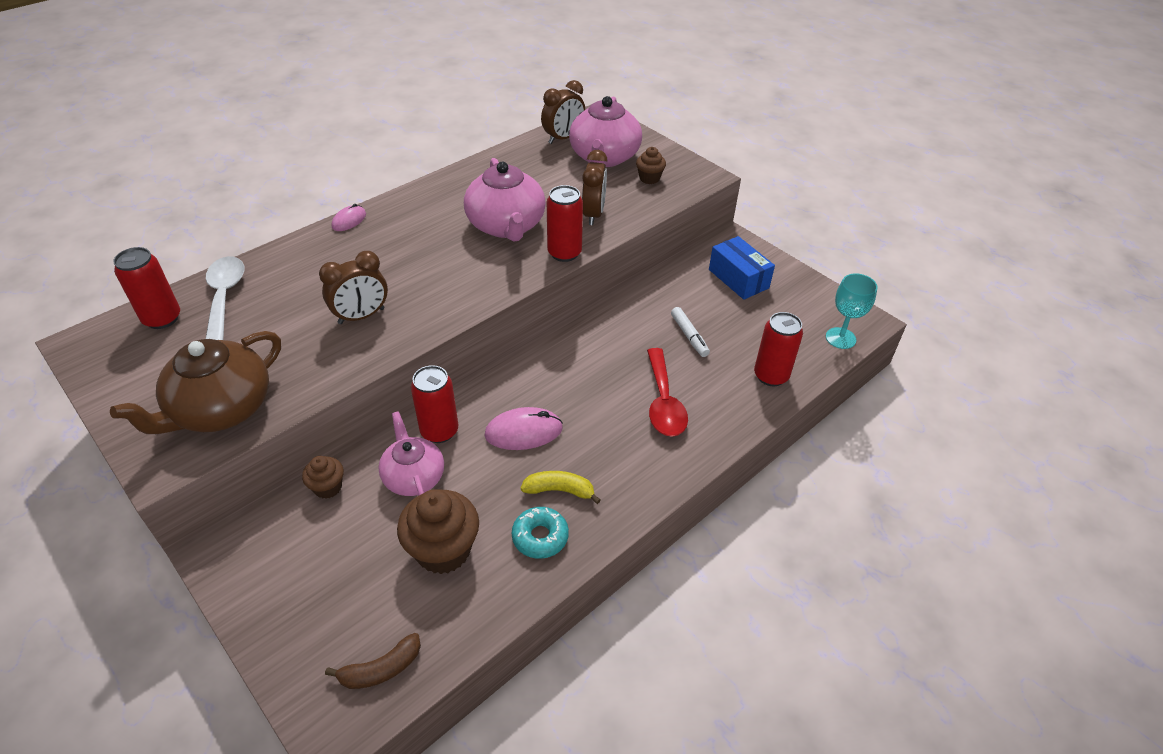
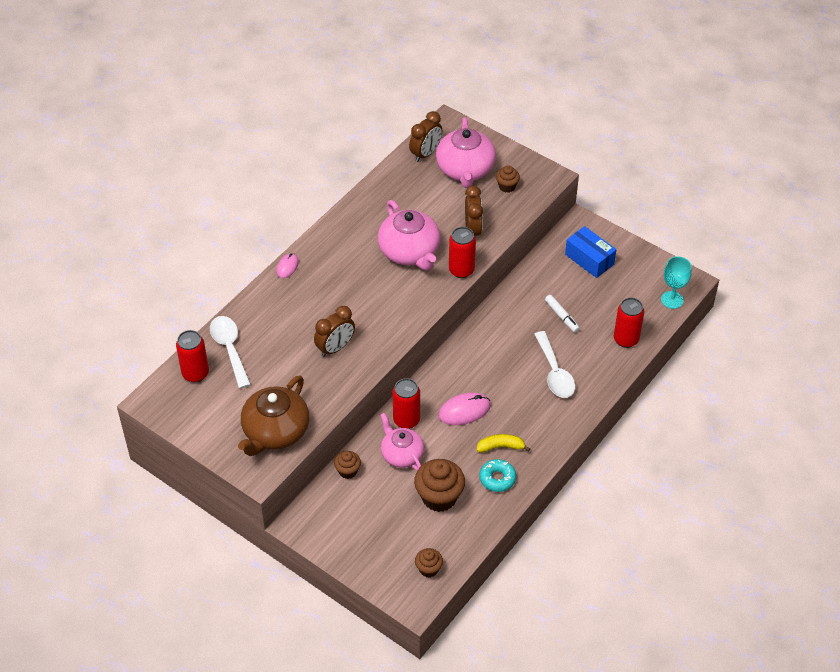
camera: 10 degrees left, 5 degrees up
(381, 669) = (428, 569): brown banana -> brown cupcake
(663, 402) = (554, 372): red spoon -> white spoon

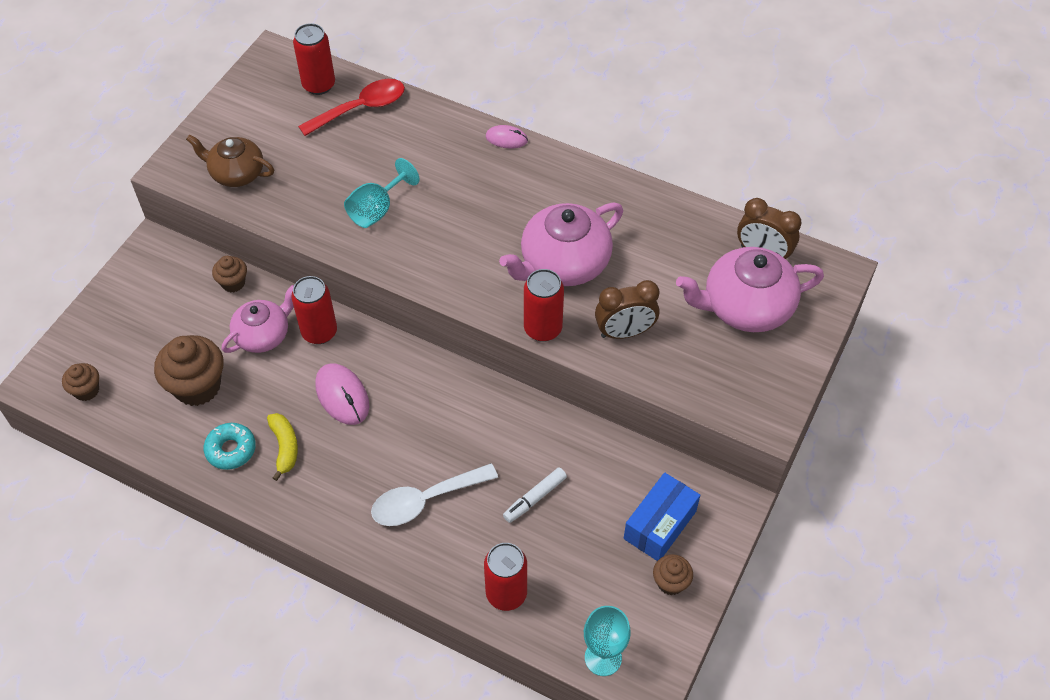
camera: 80 degrees right, 5 degrees up
(230, 349) = (360, 108): white spoon -> red spoon
(275, 432) = (236, 173): brown teapot -> brown teapot, size x0.65
(335, 348) = (377, 209): brown clock -> turquoise goblet
(507, 186) = (727, 364): brown cupcake -> brown cupcake (670, 582)

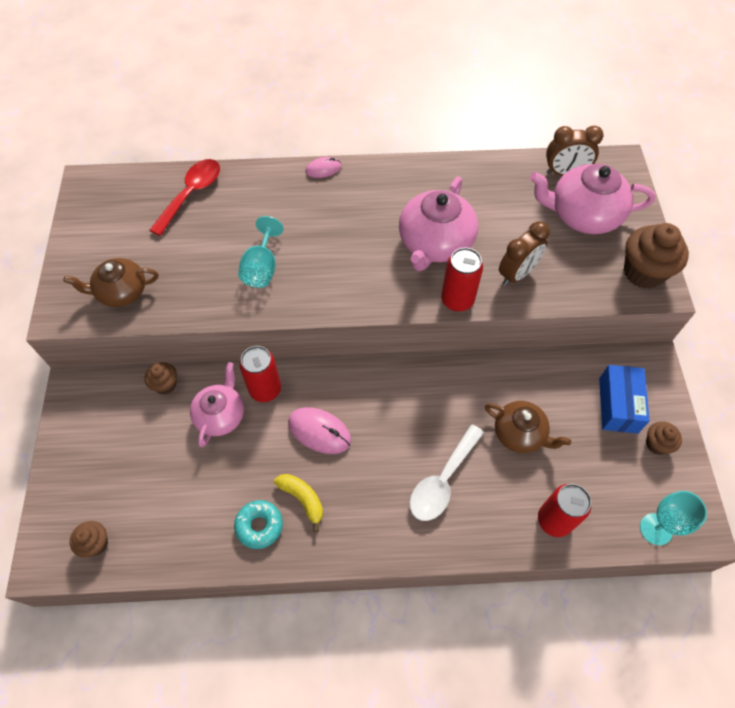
camera: 30 degrees left, 5 degrees up
(197, 386) = (193, 487): brown cupcake -> brown cupcake (643, 272)
(319, 85) = (143, 190): red can -> none
(535, 498) = (520, 433): white marker -> brown teapot
(746, 307) = (583, 215): pink teapot -> pink teapot turned 45 degrees clockwise

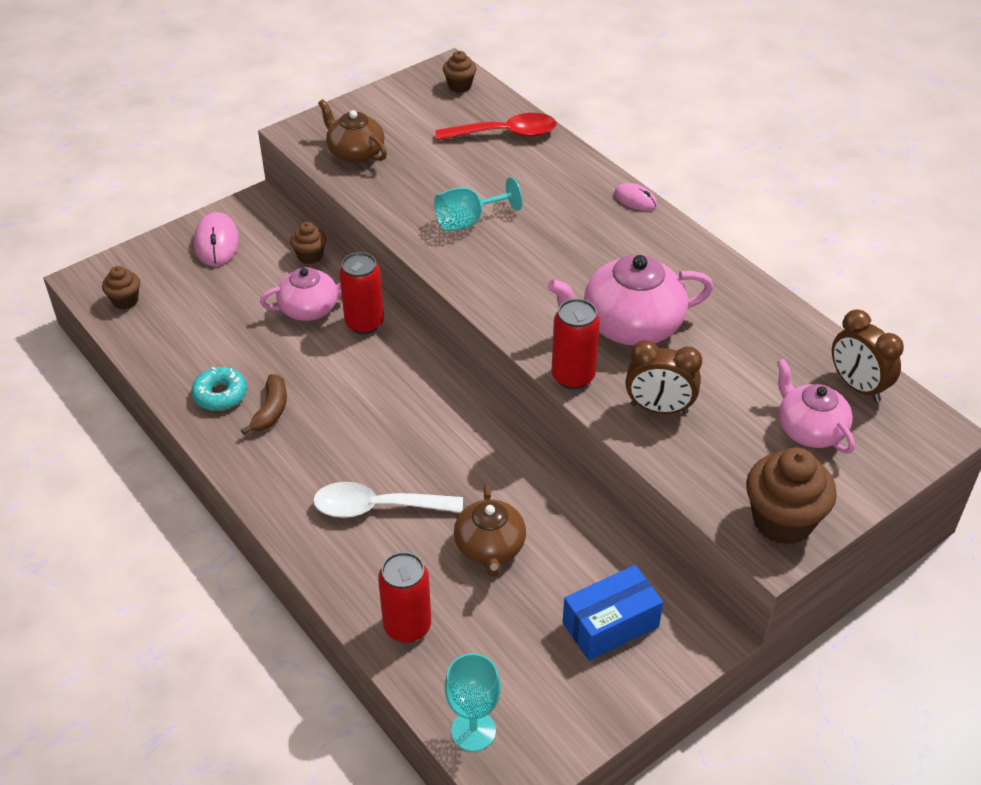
camera: 55 degrees right, 15 degrees down
(302, 499) = (271, 410): yellow banana -> brown banana
(319, 431) = (352, 385): pink mouse -> pink mouse (216, 242)
(583, 215) = (809, 429): pink teapot -> pink teapot, size x0.65
(656, 444) = (590, 686): brown cupcake -> brown cupcake (459, 86)

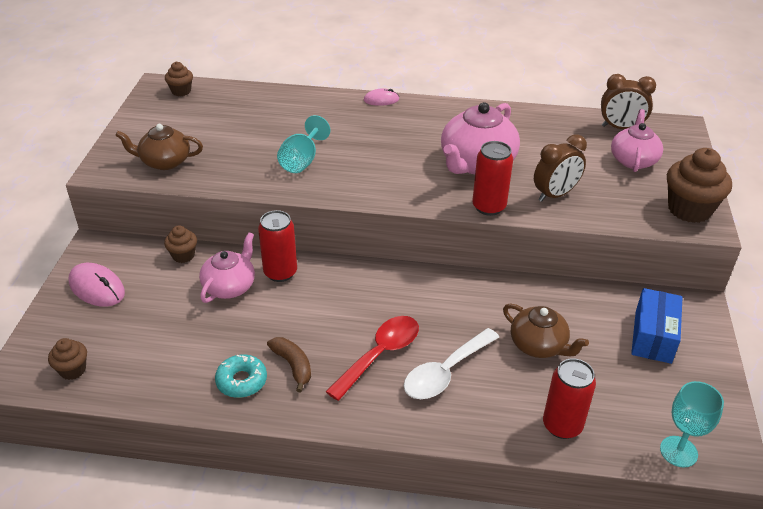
camera: 45 degrees left, 5 degrees down
(505, 134) = (251, 103): red spoon -> red spoon (380, 355)
(809, 429) = (633, 160): pink teapot -> pink teapot turned 90 degrees clockwise

